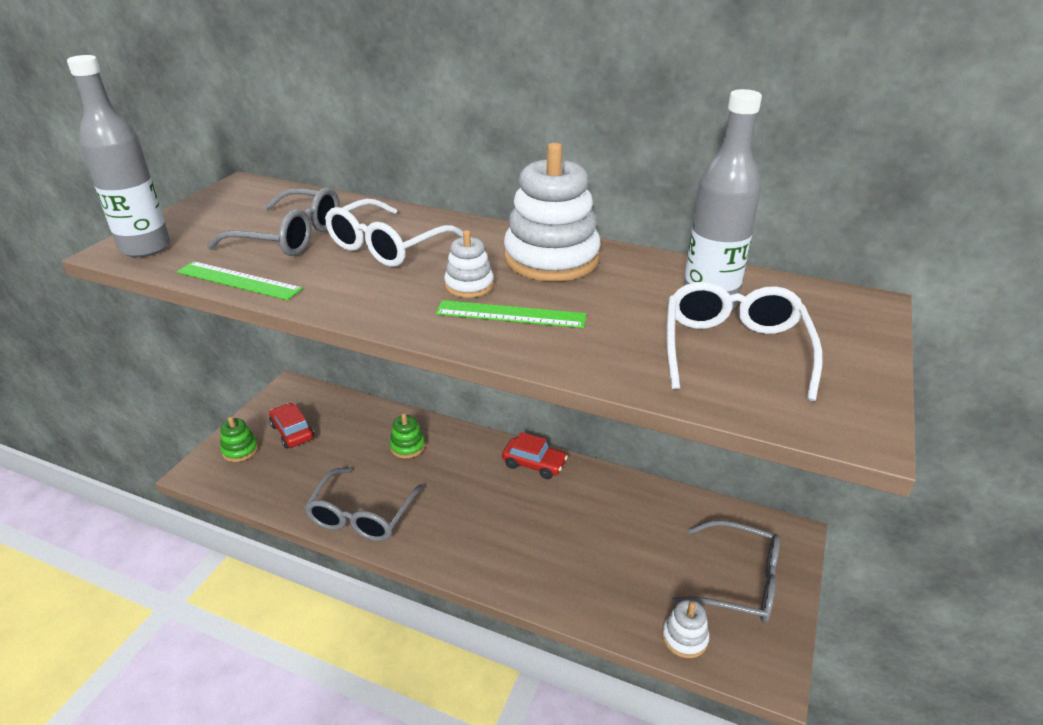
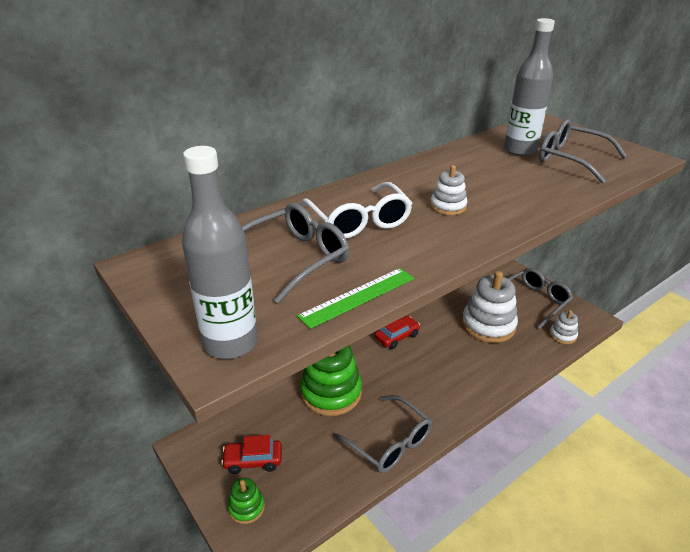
camera: 60 degrees left, 0 degrees up
(407, 446) = (331, 392): green stacking toy -> green stacking toy, size x2.07
(511, 314) = (496, 203): green ruler -> none
(551, 259) = (433, 173): white stacking toy -> white stacking toy (488, 325)
(734, 350) = (571, 159): white glasses -> grey glasses

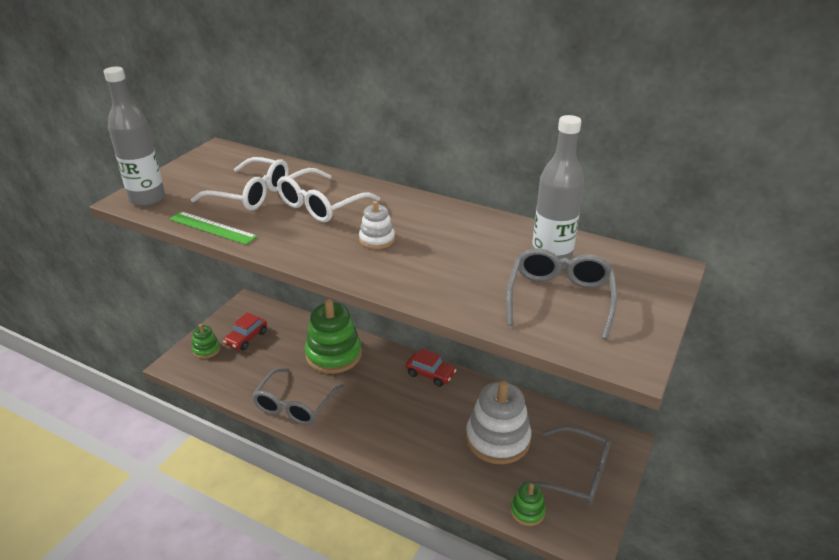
camera: 65 degrees right, 0 degrees up
(253, 461) = (246, 338): red car -> red car turned 120 degrees counterclockwise
(295, 258) = (251, 194): grey glasses -> white glasses
(562, 335) = (527, 511): white stacking toy -> green stacking toy

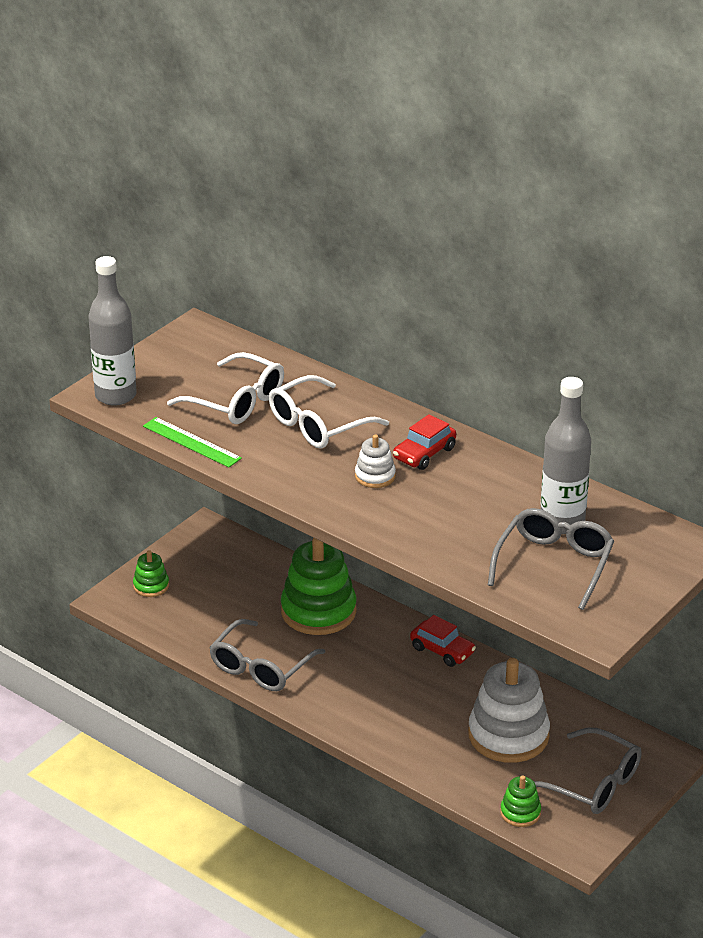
camera: 10 degrees right, 0 degrees up
(246, 338) = (204, 576): red car -> red car (424, 453)

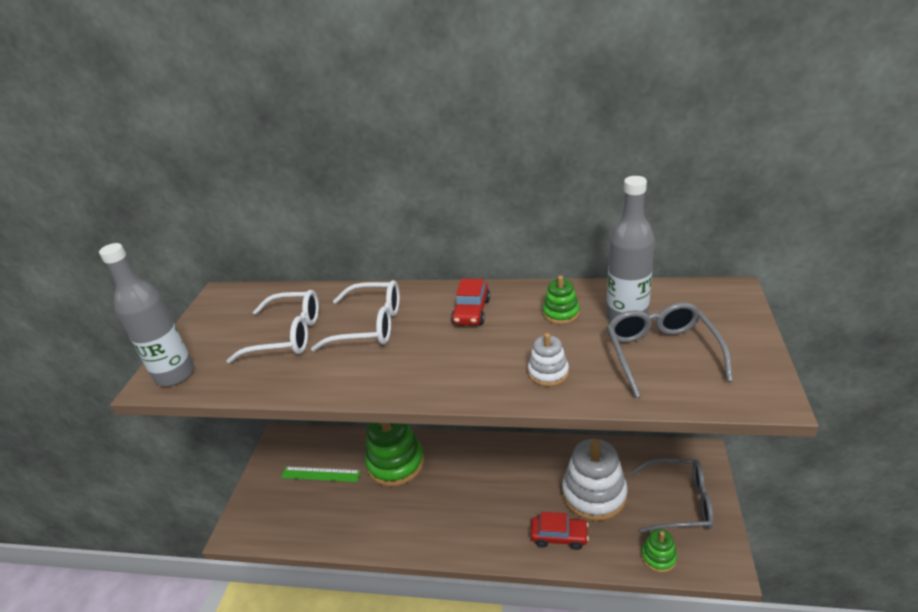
camera: 25 degrees left, 0 degrees up
(151, 586) = (261, 504): green stacking toy -> green stacking toy (561, 313)
(191, 442) = (269, 386): green ruler -> green ruler (320, 474)
(261, 667) = (384, 531): grey glasses -> none
(318, 425) = (370, 325): white glasses -> white glasses turned 105 degrees counterclockwise
(375, 476) = (450, 346): white stacking toy -> white stacking toy (548, 372)
(442, 650) = (498, 450): red car -> red car (559, 536)

